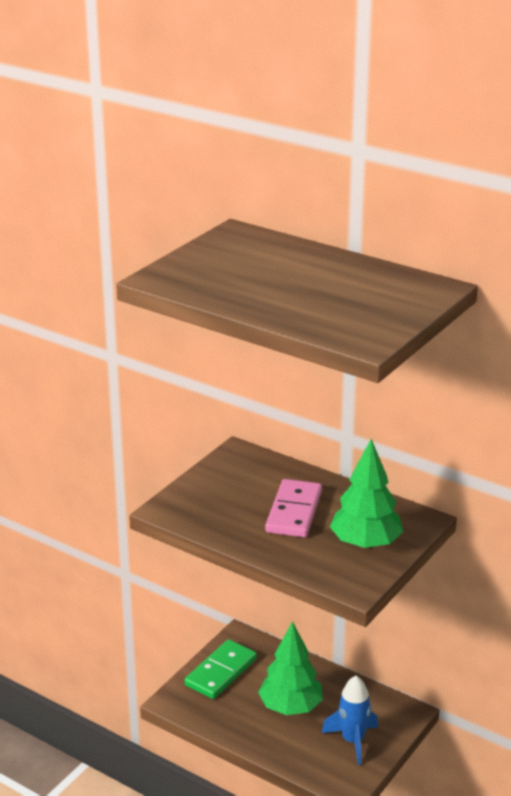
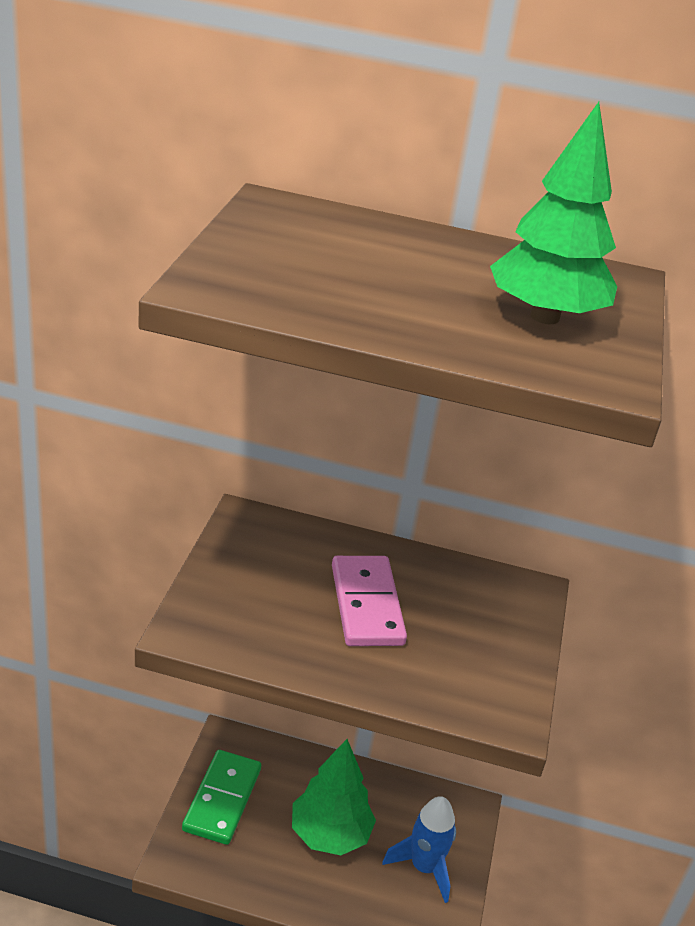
camera: 25 degrees left, 5 degrees up
(365, 544) = (485, 642): green tree -> green tree (544, 317)

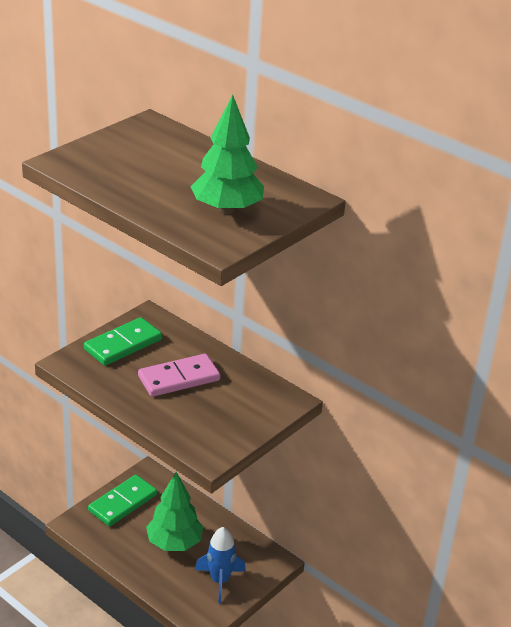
camera: 30 degrees right, 0 degrees up
(246, 575) = (123, 344): none -> green domino
(366, 605) = (179, 378): pink domino -> pink domino turned 45 degrees clockwise

